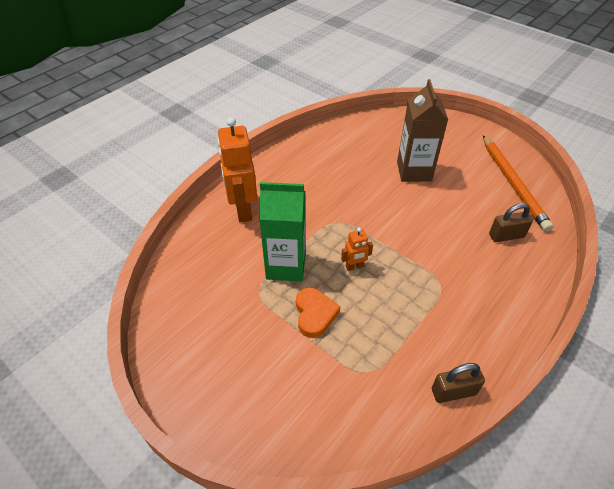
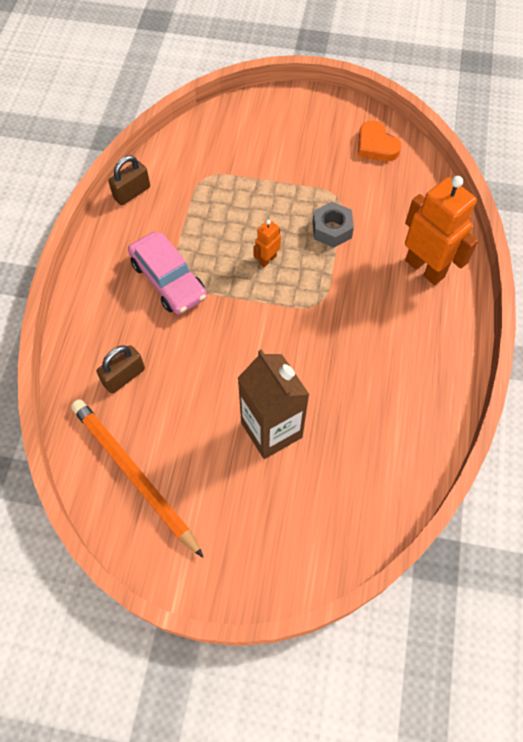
camera: 150 degrees right, 15 degrees up
(286, 266) = (332, 229): green carton -> grey nut
(314, 314) = (274, 199): orange heart -> orange heart (376, 145)
(447, 287) = (168, 280): none -> pink car

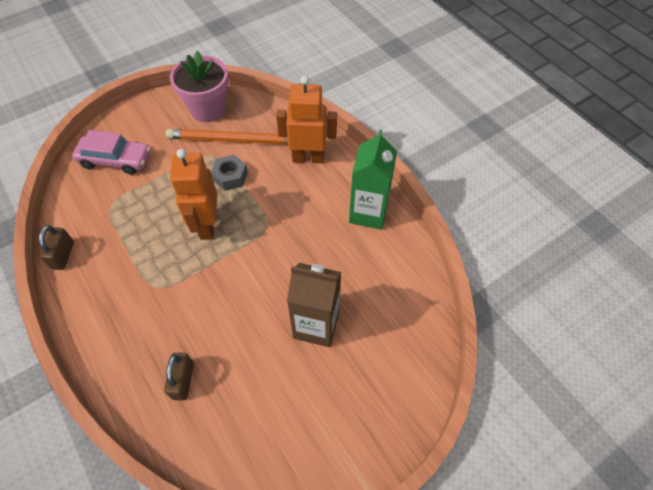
camera: 45 degrees left, 5 degrees down
(134, 475) = (257, 437): orange pencil -> orange pencil (232, 140)
(168, 280) = (150, 291): pink car -> pink car (115, 160)
(267, 259) = (207, 225): orange robot -> orange robot, size x2.11
(376, 145) = (208, 109): orange heart -> pink flower pot
(428, 370) = (368, 213): none -> green carton

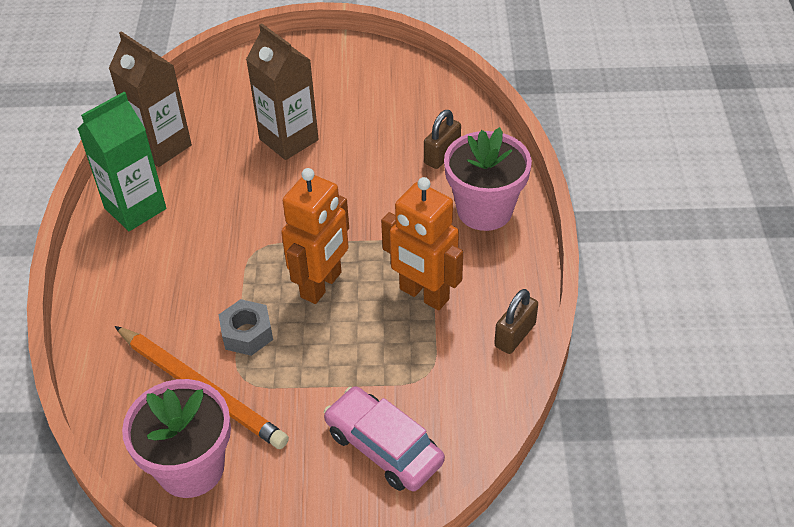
camera: 145 degrees left, 10 degrees down
(122, 343) = (484, 210): none -> pink flower pot
(308, 158) = (130, 307): orange robot -> orange robot (423, 295)
(401, 266) = (161, 146): none -> brown carton

